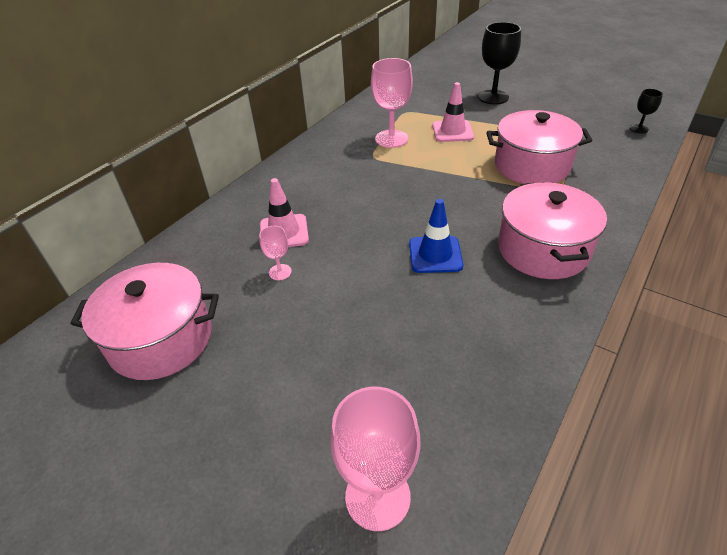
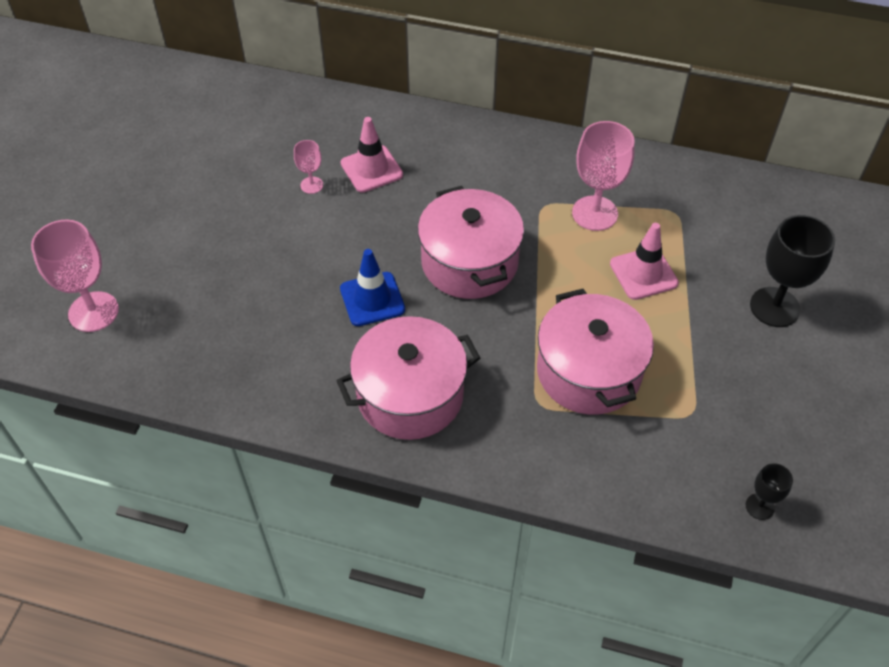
camera: 70 degrees right, 10 degrees up
(161, 339) = (212, 138): pink pot -> pink pot (469, 262)

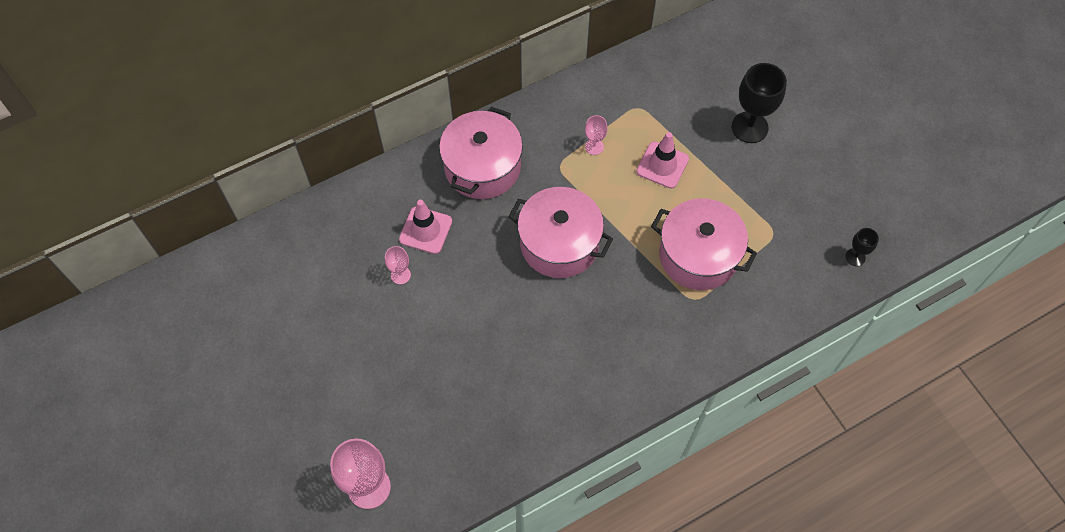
camera: 45 degrees left, 10 degrees up
(372, 299) = (531, 319): blue traffic cone -> none
(410, 395) = (621, 359): pink pot -> pink pot (482, 167)
(594, 213) = (594, 147): pink goblet -> pink goblet, size x0.51

